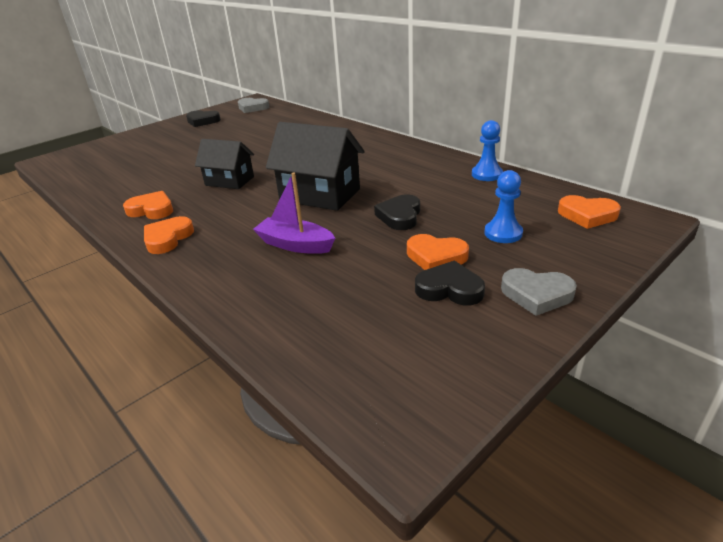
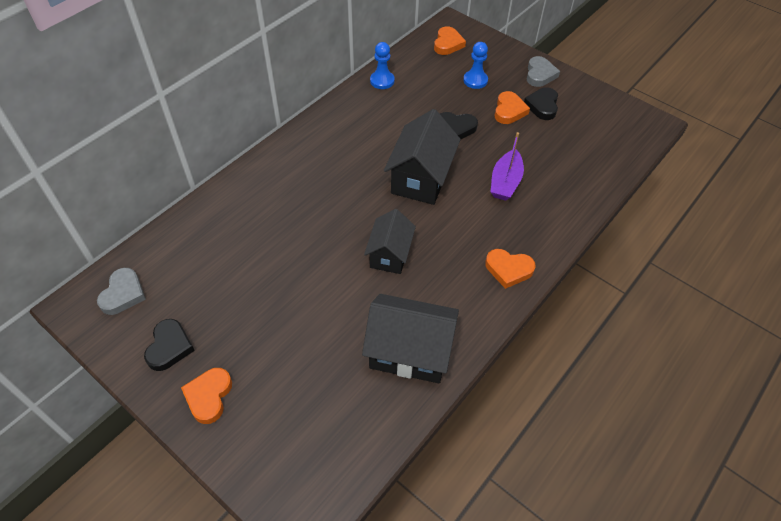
camera: 100 degrees left, 20 degrees up
(125, 189) = (409, 352): none -> black house
(152, 210) = (457, 304): orange heart -> orange heart (209, 396)

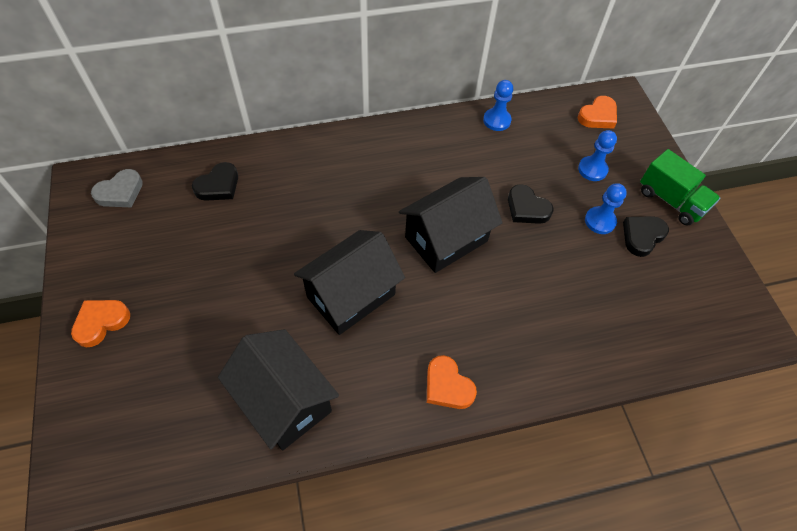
camera: 35 degrees right, 5 degrees up
(169, 347) = (112, 260): black heart -> black heart (218, 186)
(390, 254) = (351, 296): black house -> black house, size x1.55
(505, 182) = (526, 294): purple boat -> none
(509, 111) = (600, 221): orange heart -> blue pawn
(540, 74) = (671, 200): grey heart -> green truck

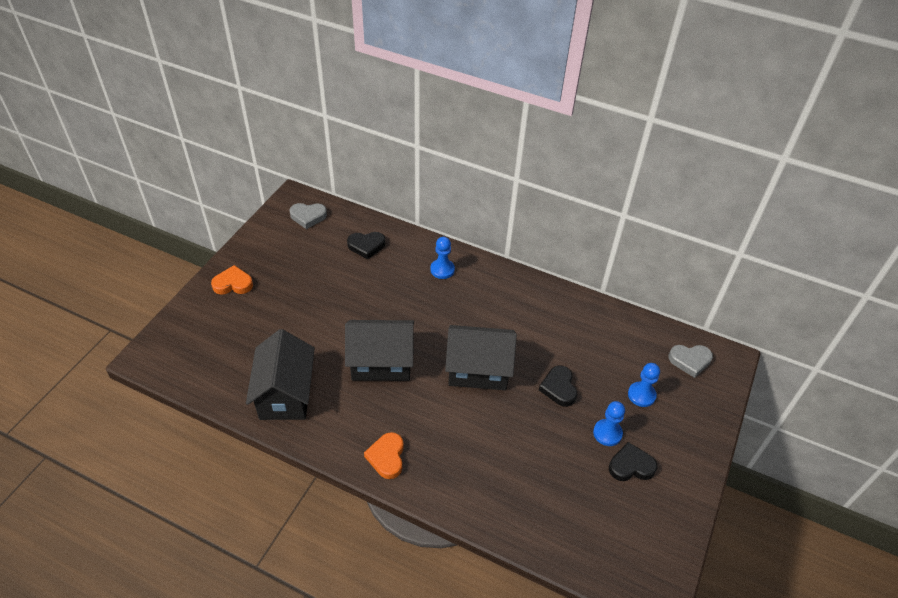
camera: 40 degrees right, 10 degrees down
(496, 120) = (600, 315): blue pawn -> blue pawn (442, 270)
(598, 116) = (690, 361): orange heart -> grey heart
(671, 200) = (685, 458): green truck -> none

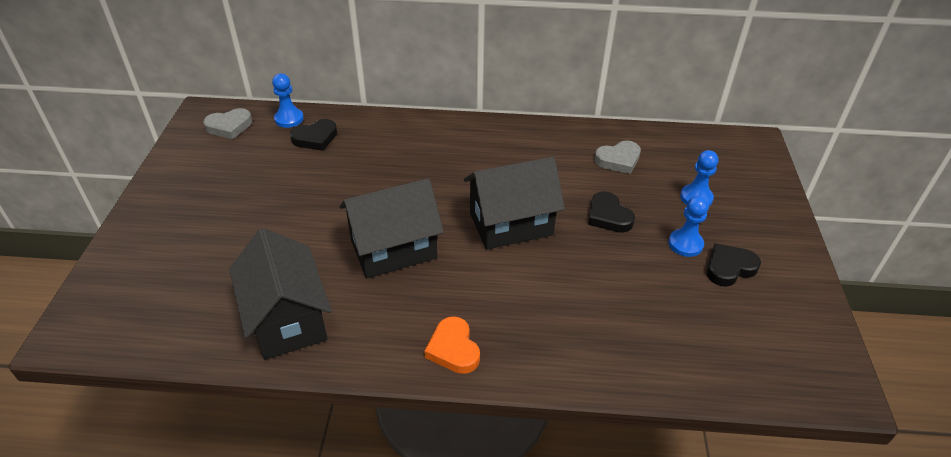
camera: 20 degrees left, 5 degrees down
(233, 284) = (161, 218): orange heart -> none
(442, 270) = (416, 139): blue pawn -> blue pawn (289, 119)
(690, 361) = (722, 154): grey heart -> grey heart (618, 160)

